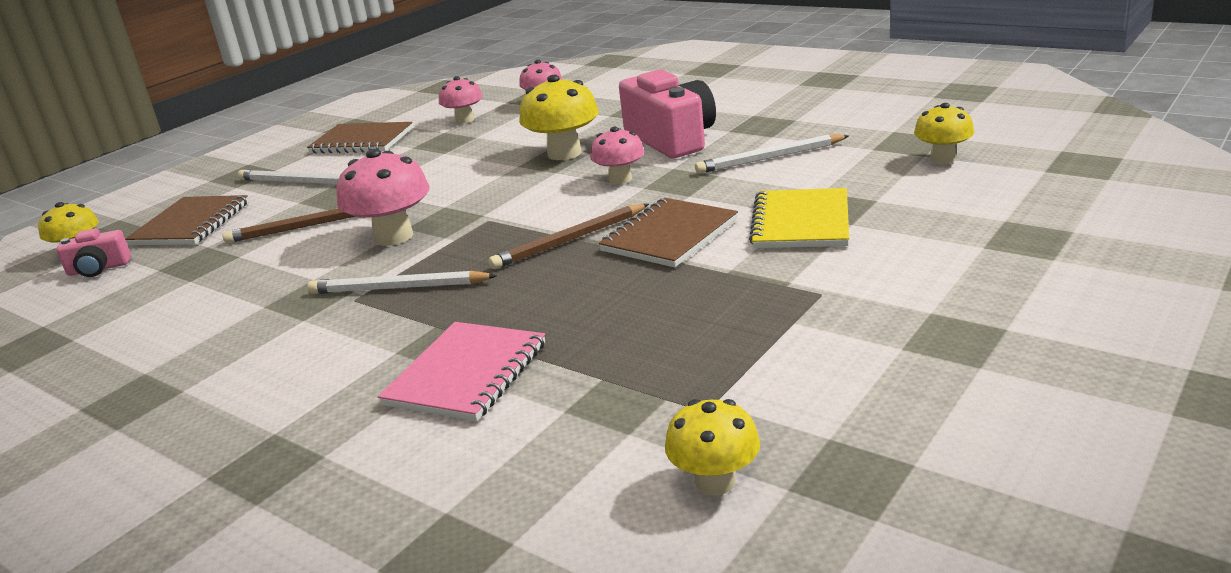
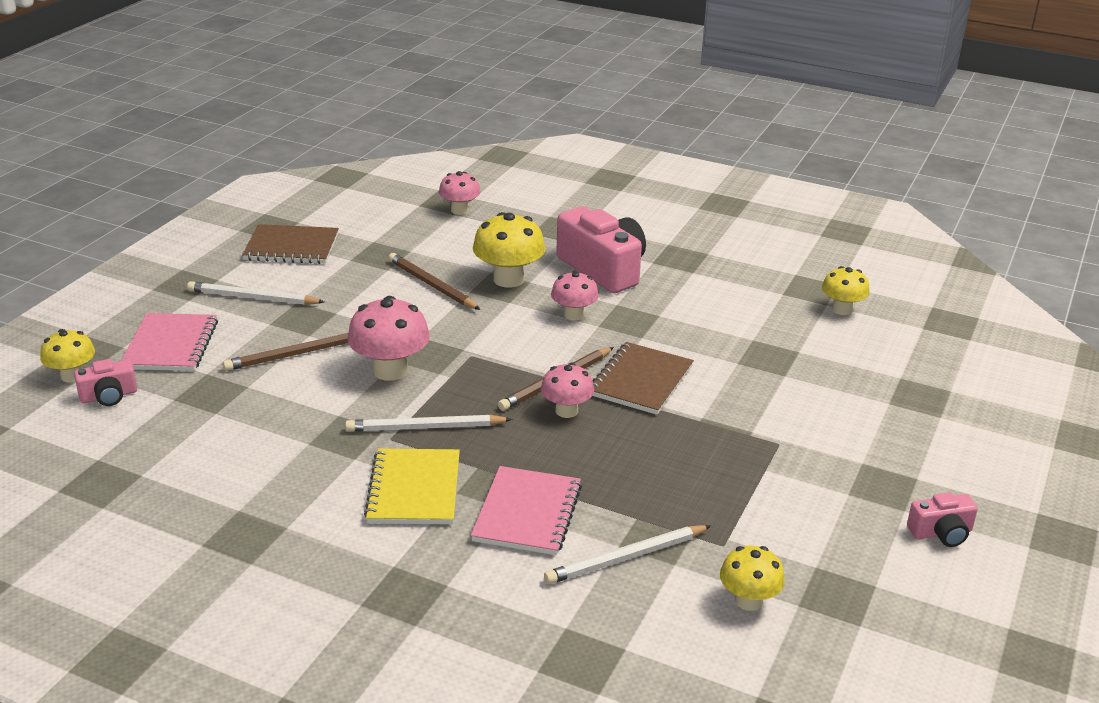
camera: 15 degrees left, 5 degrees up
(191, 224) = (171, 345): brown notebook -> pink notebook
(464, 120) = (387, 227): pink mushroom -> pink mushroom (566, 411)
(481, 163) = (431, 285): none -> brown pencil
(770, 158) = (699, 298): white pencil -> white pencil (626, 558)
(800, 222) = (744, 372): yellow notebook -> yellow notebook (414, 489)
(1031, 395) = (941, 533): none -> pink camera

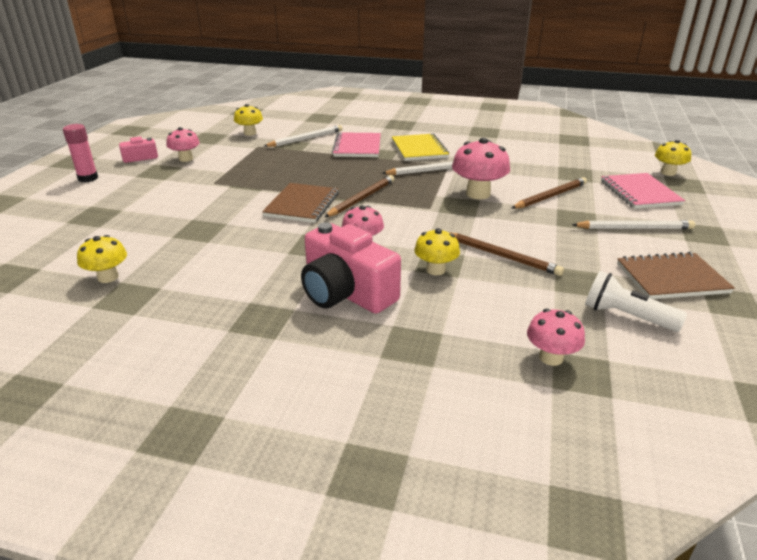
camera: 170 degrees right, 0 degrees up
(109, 396) = (629, 166): pink camera -> none
(372, 226) = (626, 316): none -> white flashlight
(509, 279) = (435, 270): yellow mushroom -> yellow mushroom, size x0.63
(566, 411) = (350, 185): pink mushroom -> pink mushroom (186, 159)
(993, 481) = (88, 178): none -> pink glue stick

